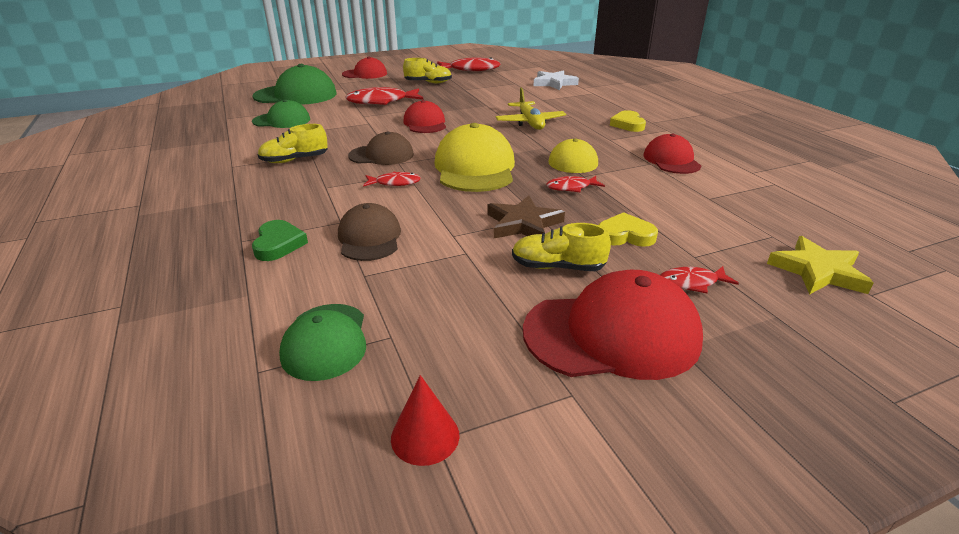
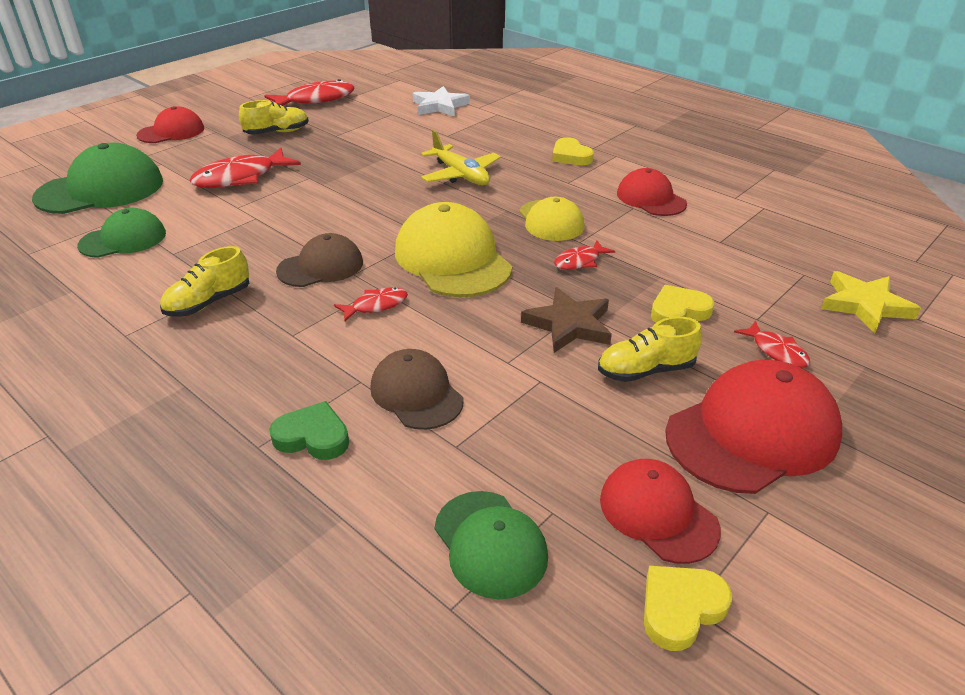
camera: 25 degrees left, 5 degrees up
(278, 244) = (313, 436): green heart -> green heart turned 45 degrees counterclockwise
(425, 123) = (332, 202): red cap -> red cap (658, 513)
(425, 436) = (681, 608): red cone -> yellow heart
(691, 283) = (776, 351): red fish -> red fish turned 90 degrees counterclockwise

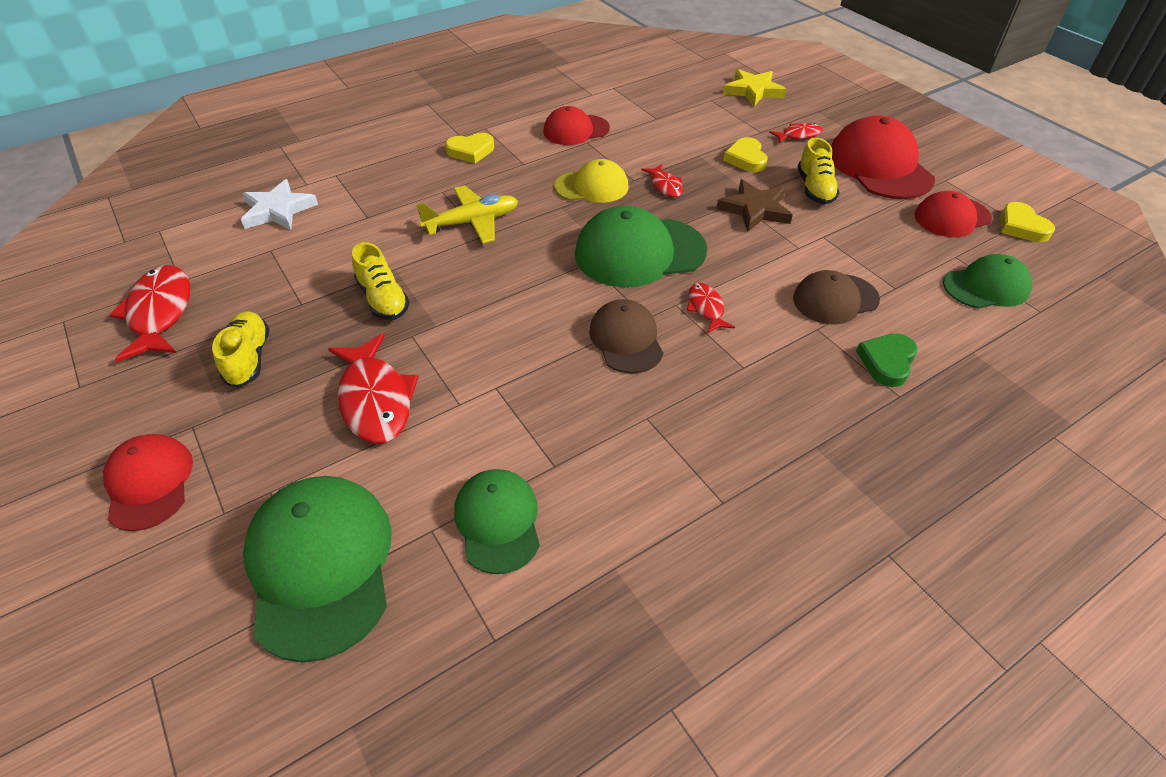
camera: 75 degrees left, 10 degrees up
(209, 302) = (673, 430): yellow shoe -> yellow shoe (383, 299)
(452, 259) = (639, 252): yellow cap -> green cap

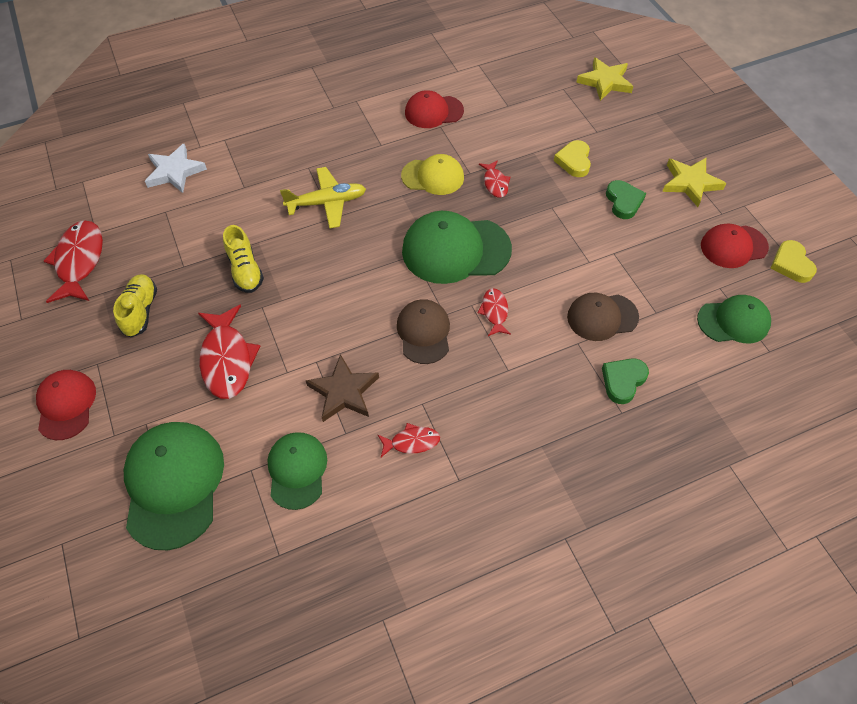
camera: 10 degrees right, 10 degrees up
(471, 151) = (339, 126): yellow heart -> none
(755, 209) = (564, 217): brown star -> brown star (343, 391)
(798, 135) = (630, 139): red fish -> red fish (412, 442)
(814, 189) = (623, 201): yellow shoe -> green heart
(879, 166) = (690, 183): red cap -> yellow star

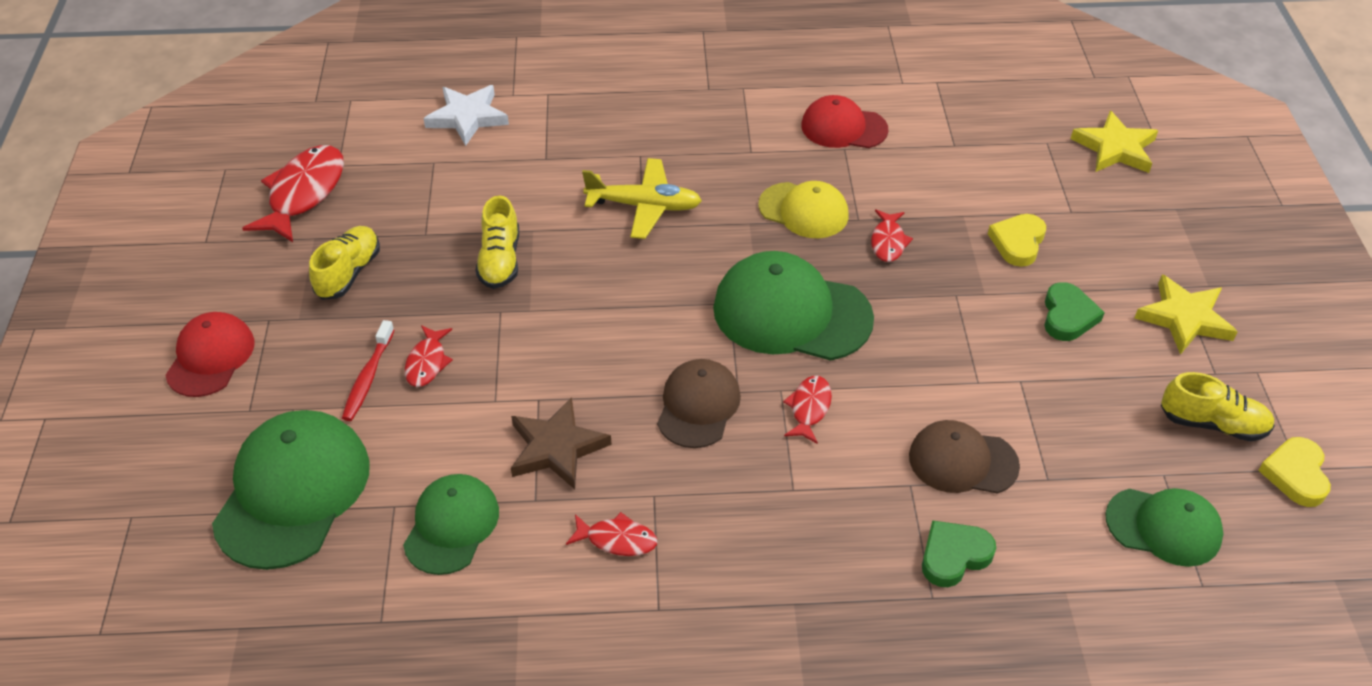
camera: 20 degrees right, 10 degrees down
(190, 384) = (368, 378): none -> red toothbrush
(227, 359) = (427, 363): red fish -> red fish, size x0.53
(733, 246) = (1212, 423): red cap -> yellow shoe

